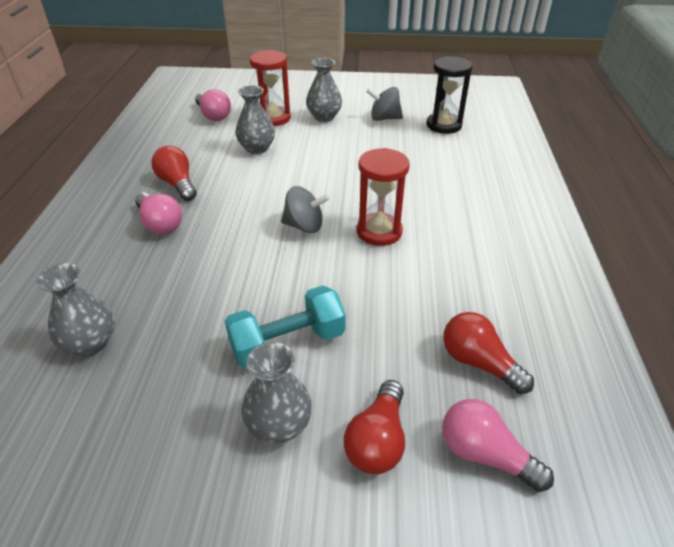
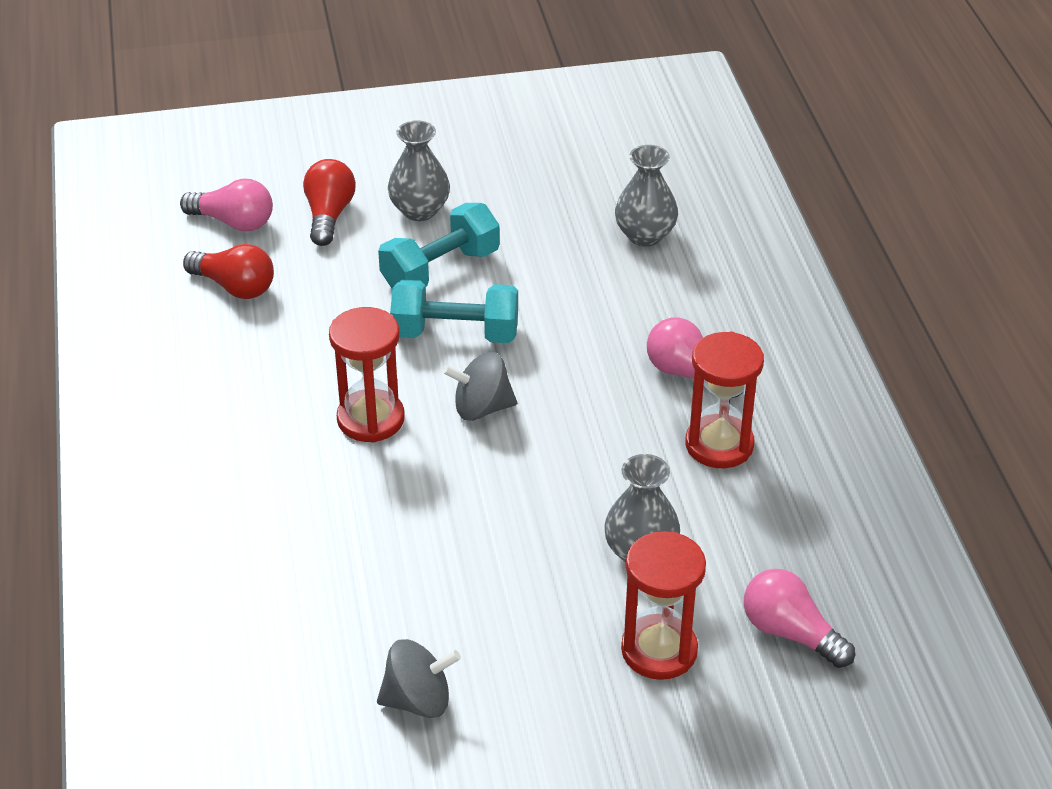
camera: 165 degrees right, 0 degrees up
(178, 184) = (719, 445): red light bulb -> red hourglass
(299, 280) = (455, 334): none -> turquoise dumbbell
(324, 117) = (552, 678): grey vase -> none
(444, 125) = (283, 702): black hourglass -> none

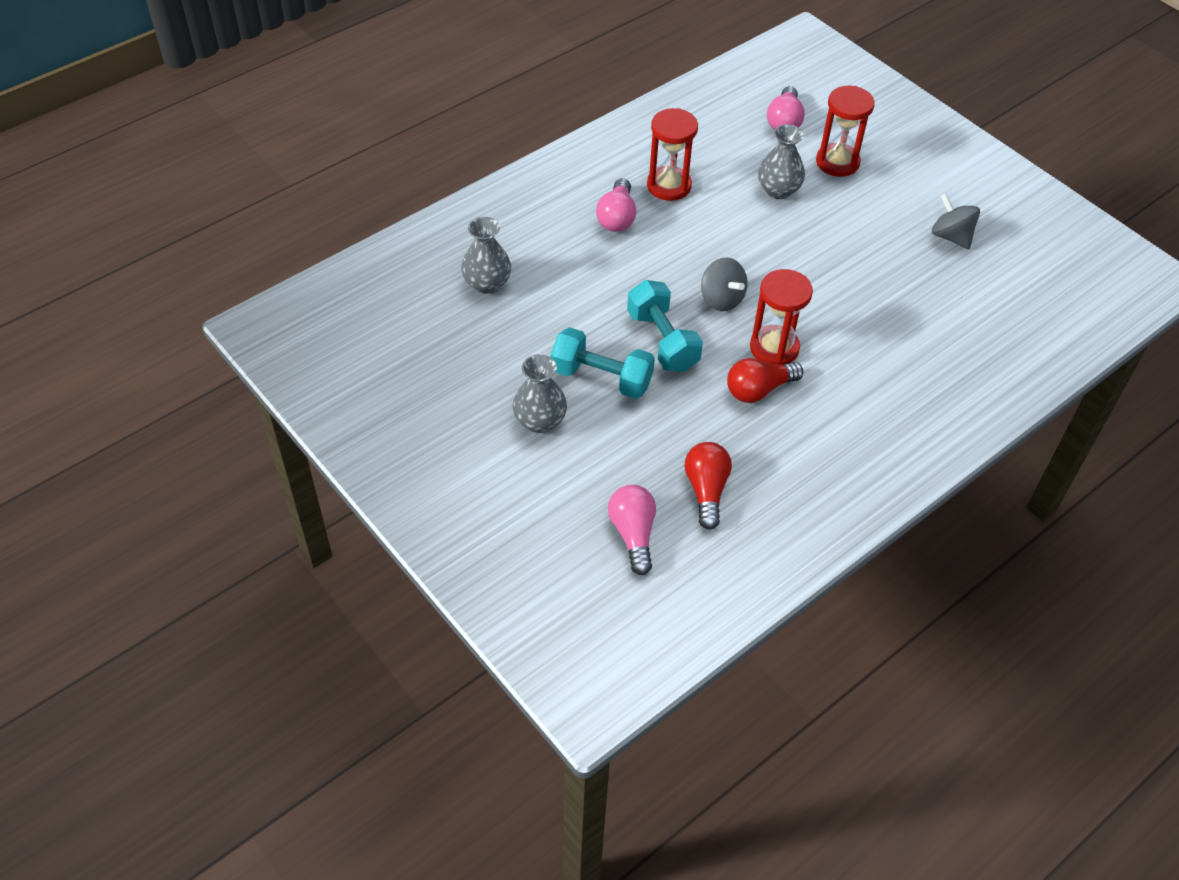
camera: 120 degrees left, 10 degrees up
(329, 215) = (583, 475): red light bulb -> red light bulb (759, 390)

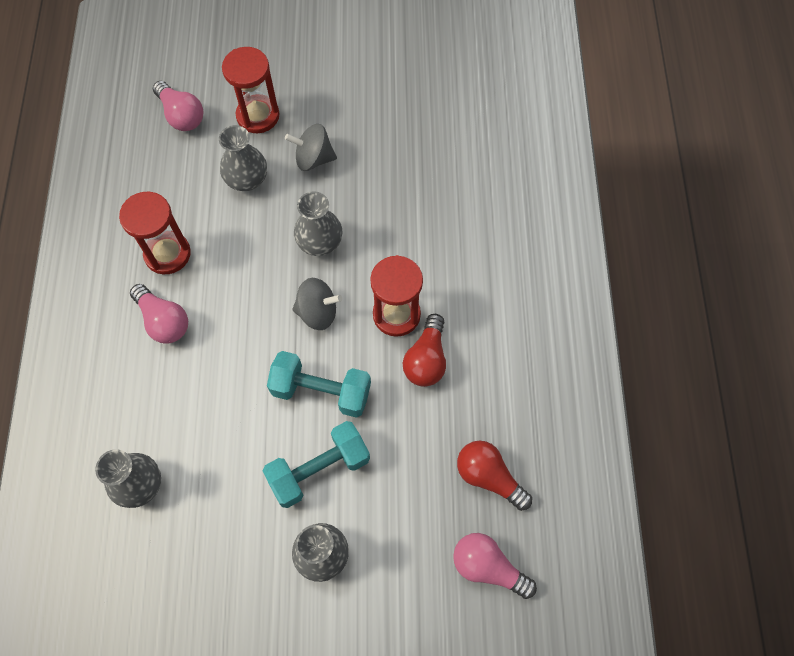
camera: 50 degrees left, 15 degrees up
(778, 264) = (320, 243): none -> grey vase
(951, 236) = (396, 106): grey spinning top -> grey spinning top (313, 159)

